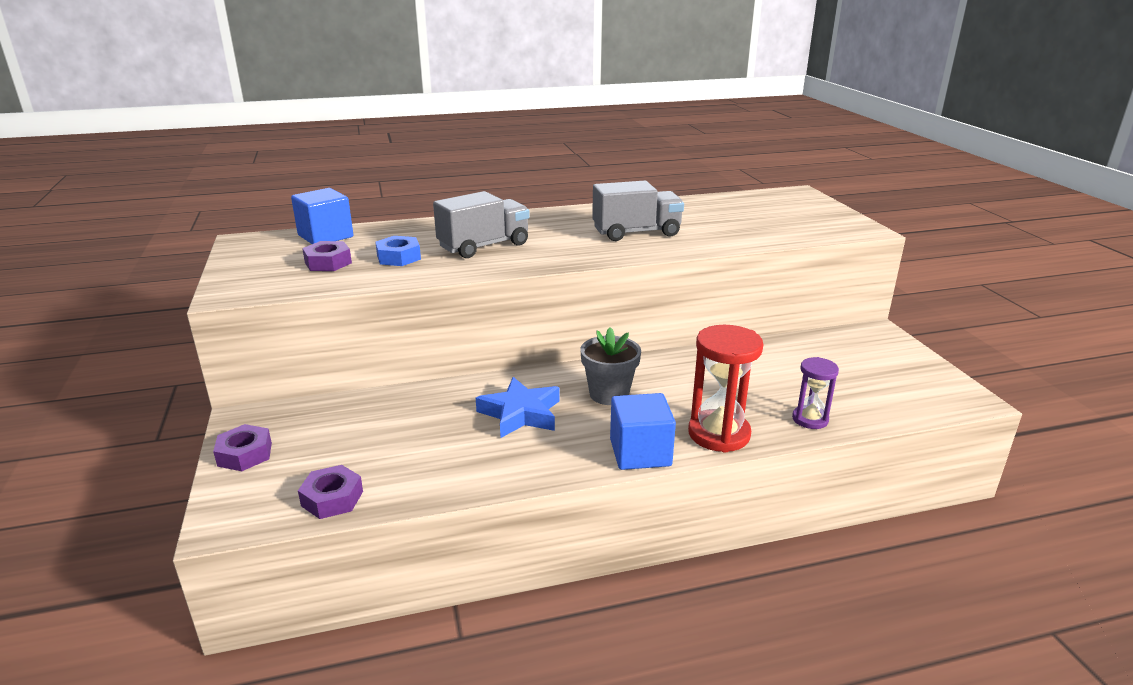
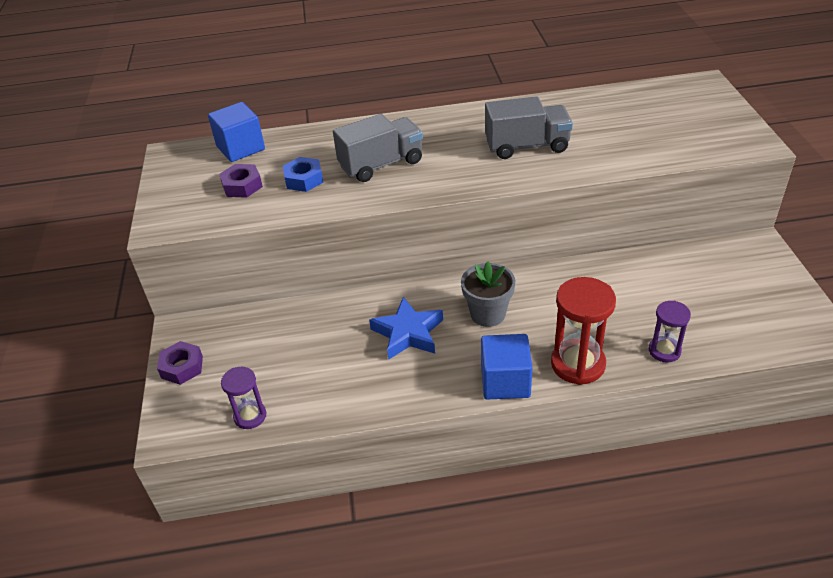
camera: 10 degrees right, 15 degrees up
(332, 498) = (250, 416): purple nut -> purple hourglass

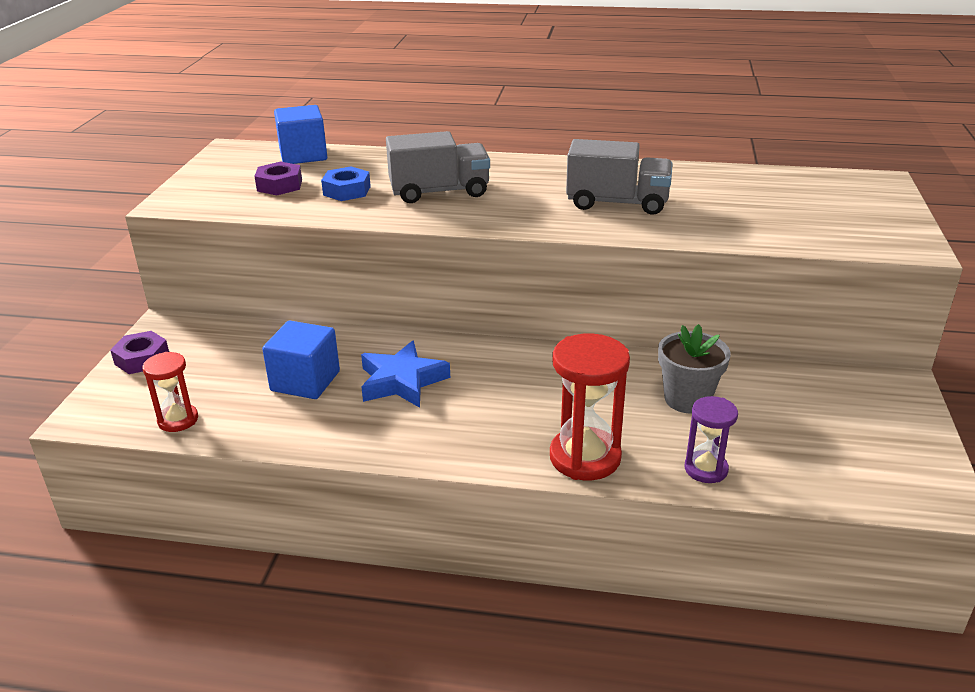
camera: 15 degrees right, 10 degrees down
(250, 416) = (178, 420): purple hourglass -> red hourglass
(488, 314) = (506, 383): grey flower pot -> grey flower pot (687, 399)
(505, 381) = (484, 454): blue cube -> blue cube (305, 381)

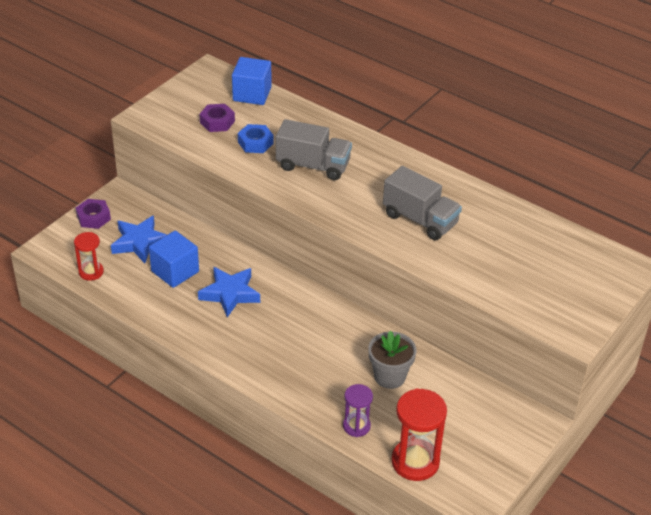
camera: 25 degrees right, 10 degrees up
(231, 366) = (140, 243): none -> blue star
(585, 457) = (294, 390): red hourglass -> red hourglass (415, 462)

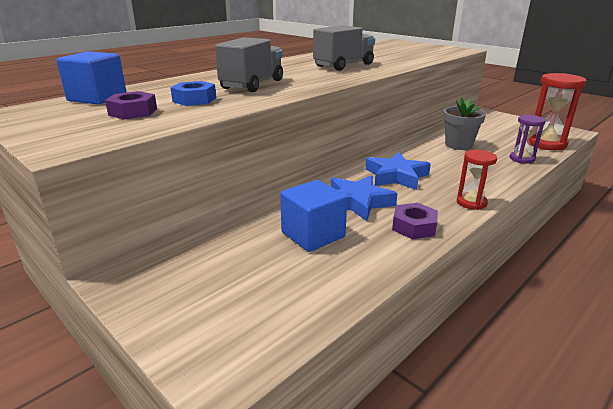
camera: 80 degrees left, 15 degrees down
(91, 272) = (298, 311): red hourglass -> red hourglass (471, 202)
(93, 217) = (159, 306): purple nut -> purple nut (414, 227)
(140, 243) = (244, 260): blue star -> blue star (396, 176)

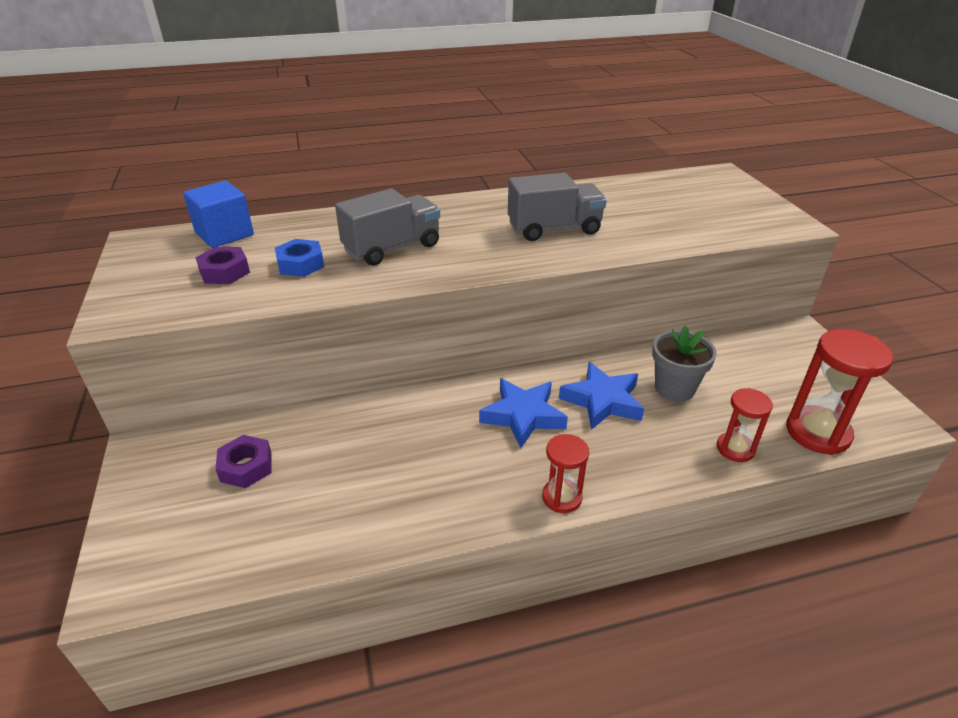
camera: 30 degrees right, 10 degrees up
(313, 235) = (339, 469): blue cube -> none
(357, 202) = (432, 441): blue star -> blue star (602, 401)
(414, 227) = (450, 504): purple nut -> purple nut (246, 467)
(522, 159) = (735, 449): purple hourglass -> red hourglass

